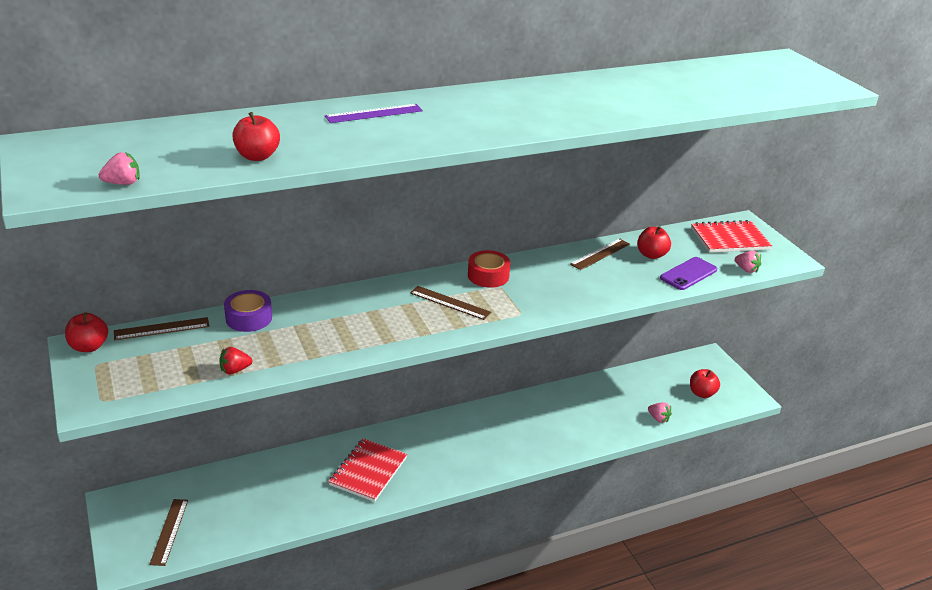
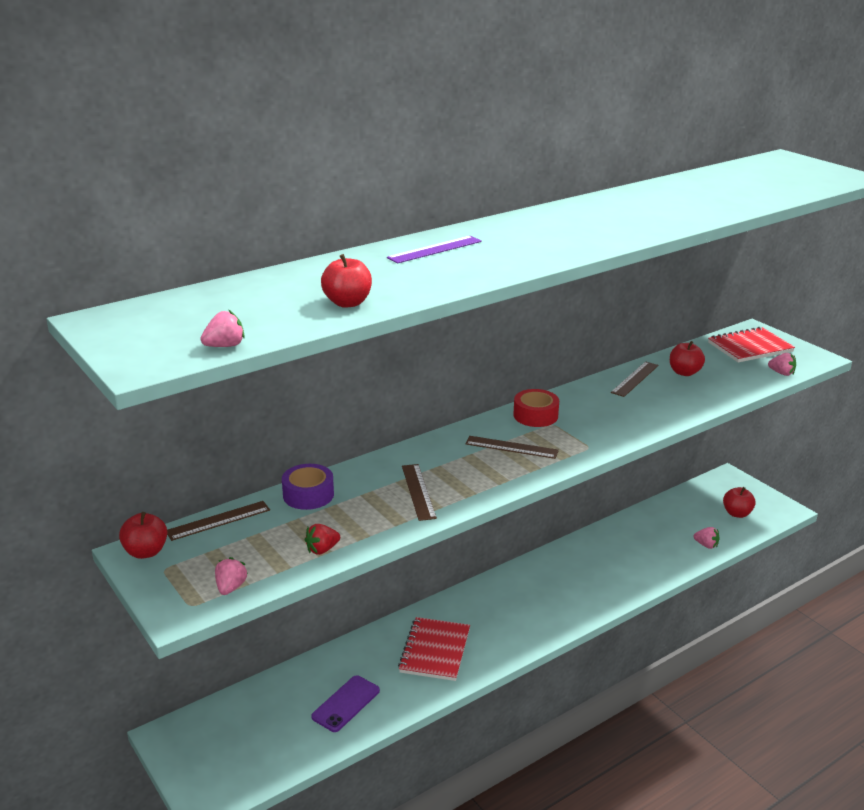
camera: 10 degrees left, 5 degrees down
(142, 391) = (231, 587): none -> pink strawberry
(169, 531) = (243, 755): brown ruler -> brown ruler (418, 491)
(688, 274) = (730, 385): purple phone -> purple phone (346, 704)

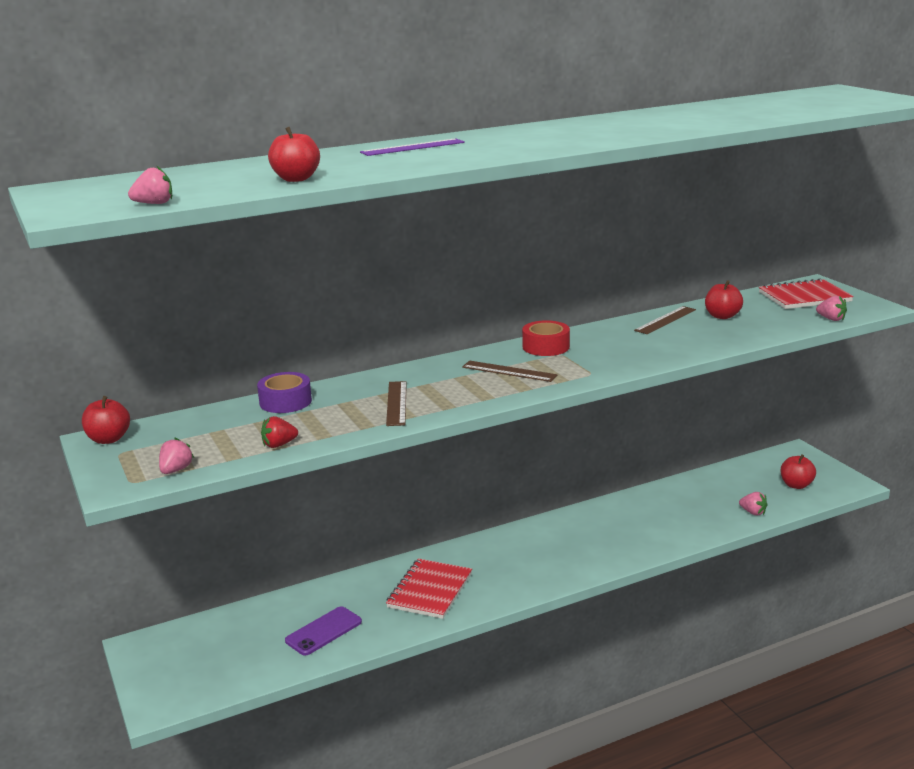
camera: 10 degrees right, 5 degrees down
(218, 520) = (189, 418): brown ruler -> none

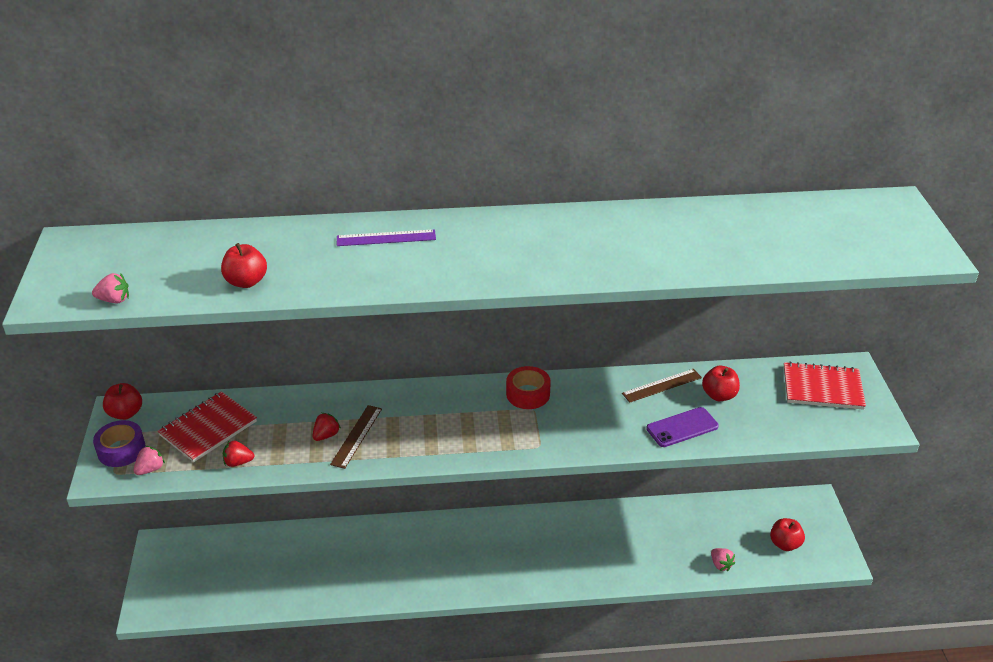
camera: 20 degrees right, 15 degrees up
(285, 401) = (275, 406): purple tape -> purple tape (121, 450)
(324, 631) = (294, 577): purple phone -> purple phone (682, 427)
(362, 409) = (326, 435): none -> red strawberry
(430, 591) = (395, 562): red notebook -> red notebook (208, 428)
(509, 371) = (473, 420): brown ruler -> none
(831, 319) = (820, 432): pink strawberry -> none

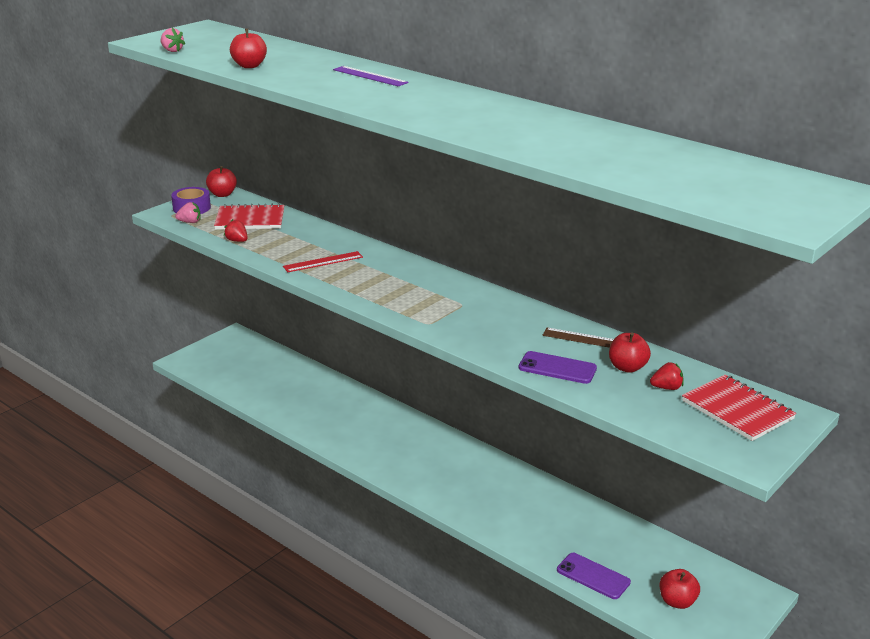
camera: 45 degrees right, 10 degrees down
(326, 435) = (306, 253): red strawberry -> red strawberry (666, 388)
(356, 436) = (323, 262): brown ruler -> red ruler
(528, 394) = (474, 295): red tape -> none
(720, 564) = (593, 576): pink strawberry -> purple phone

